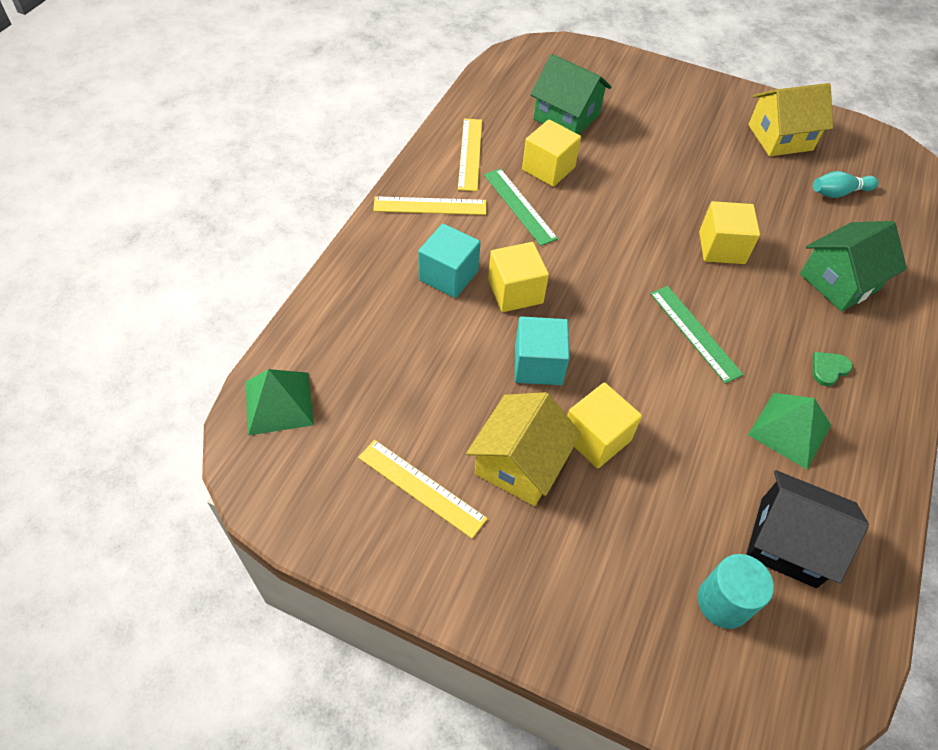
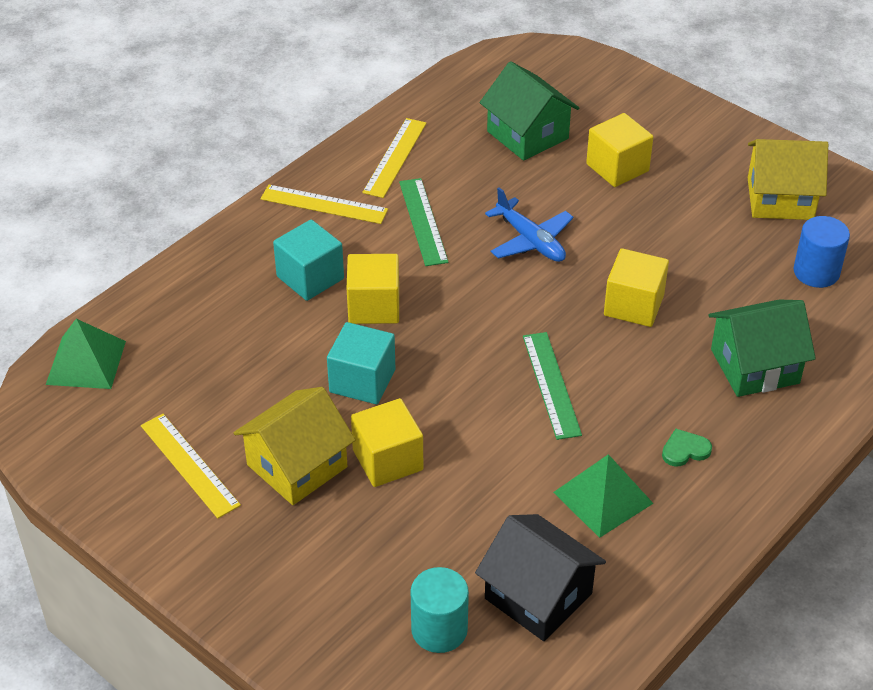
camera: 20 degrees right, 10 degrees down
(548, 168) = (476, 187): yellow cube -> yellow cube (617, 167)
(614, 207) = (531, 241): none -> blue plane
(838, 193) = (816, 272): turquoise bowling pin -> blue cylinder

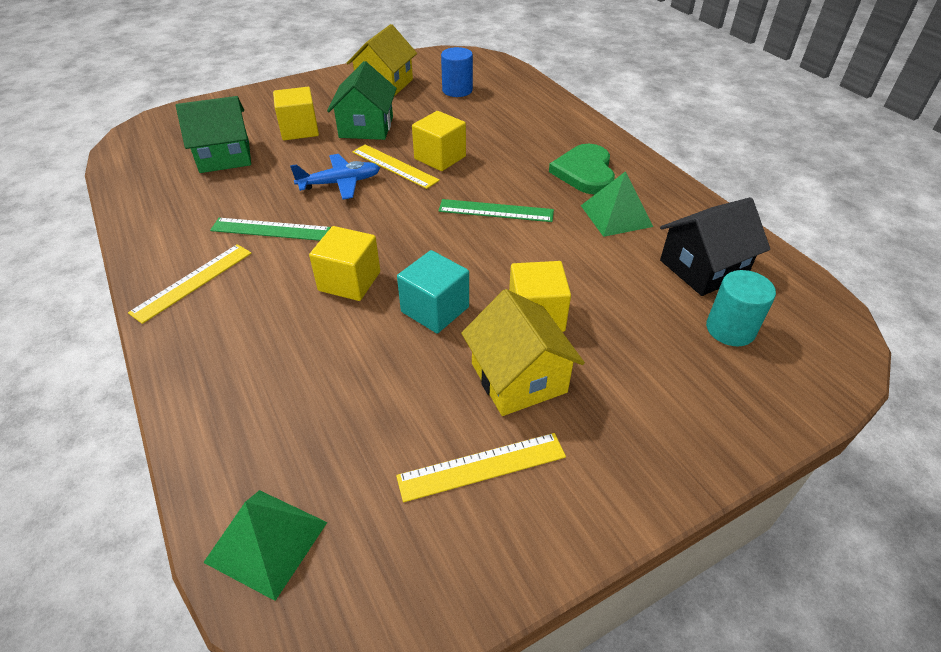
camera: 70 degrees left, 0 degrees up
(310, 277) = (281, 313): turquoise cube -> none
(395, 157) = (177, 226): yellow ruler -> yellow ruler (394, 166)
(685, 450) = (585, 172): green heart -> green heart, size x2.07
(754, 366) = (524, 129): green house -> green house (366, 127)

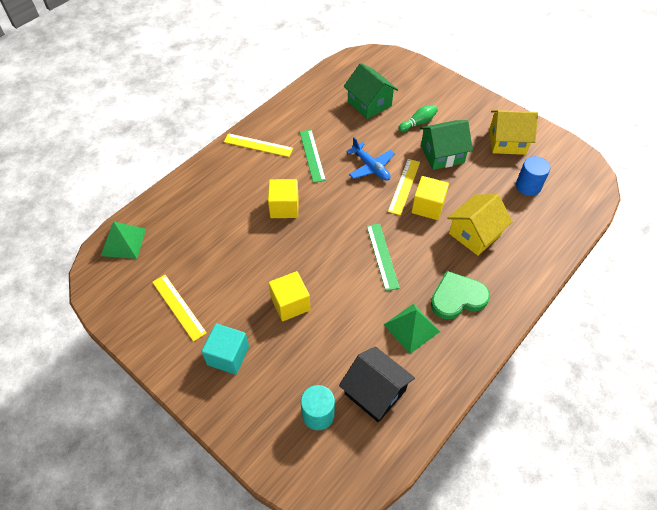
camera: 70 degrees right, 10 degrees up
(299, 130) = (418, 123): yellow cube -> green bowling pin
(435, 309) = (277, 253): turquoise cube -> turquoise cube (228, 356)
(518, 378) = (239, 307): yellow house -> yellow house (474, 234)

